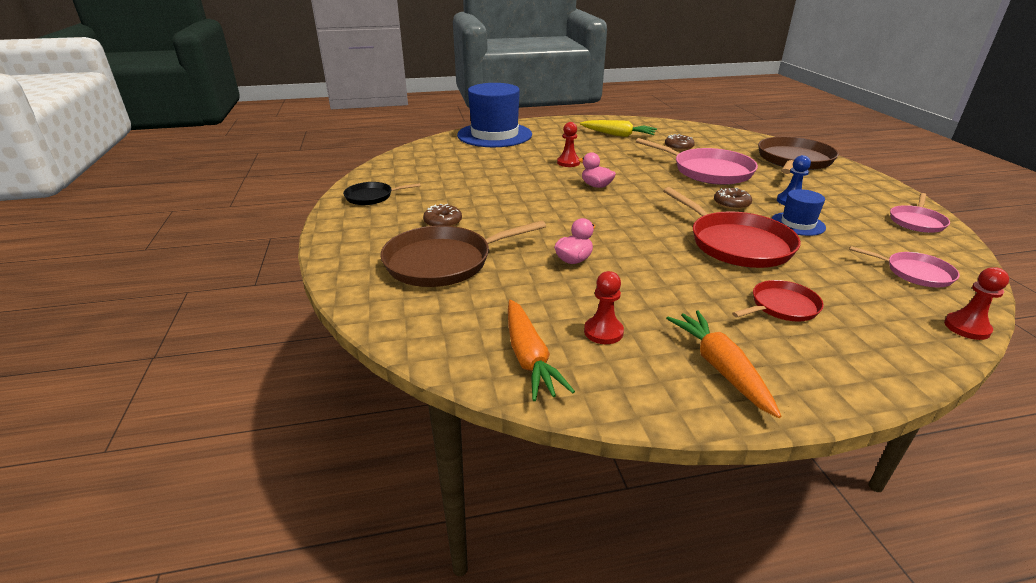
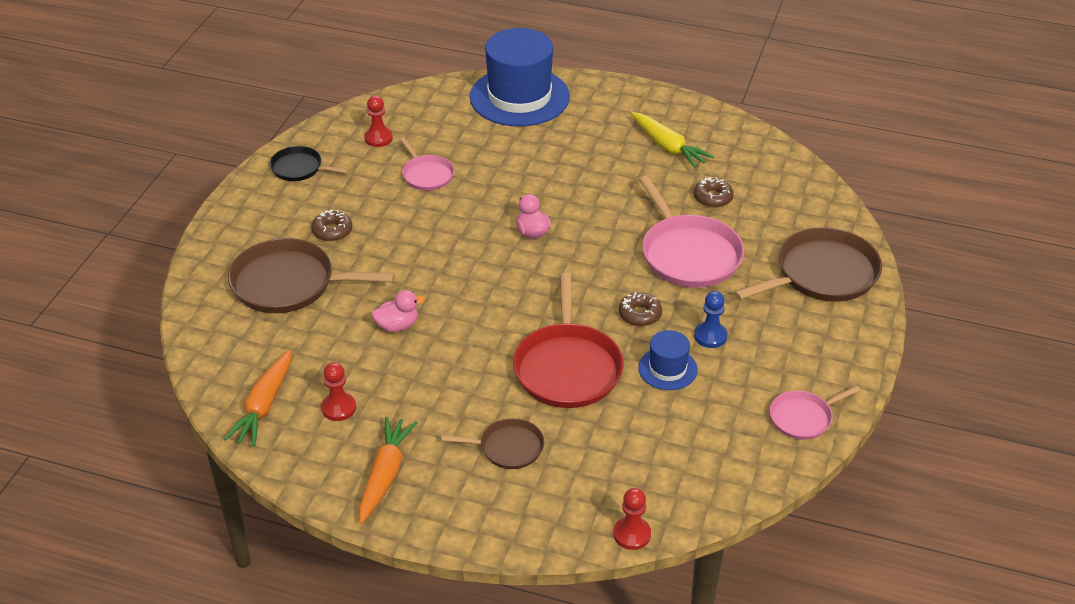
camera: 30 degrees right, 10 degrees up
(568, 163) = (547, 181): red pawn -> red pawn (378, 138)
(781, 306) = (508, 448): red pan -> brown pan
(915, 273) = (685, 470): pink pan -> pink pan (427, 175)

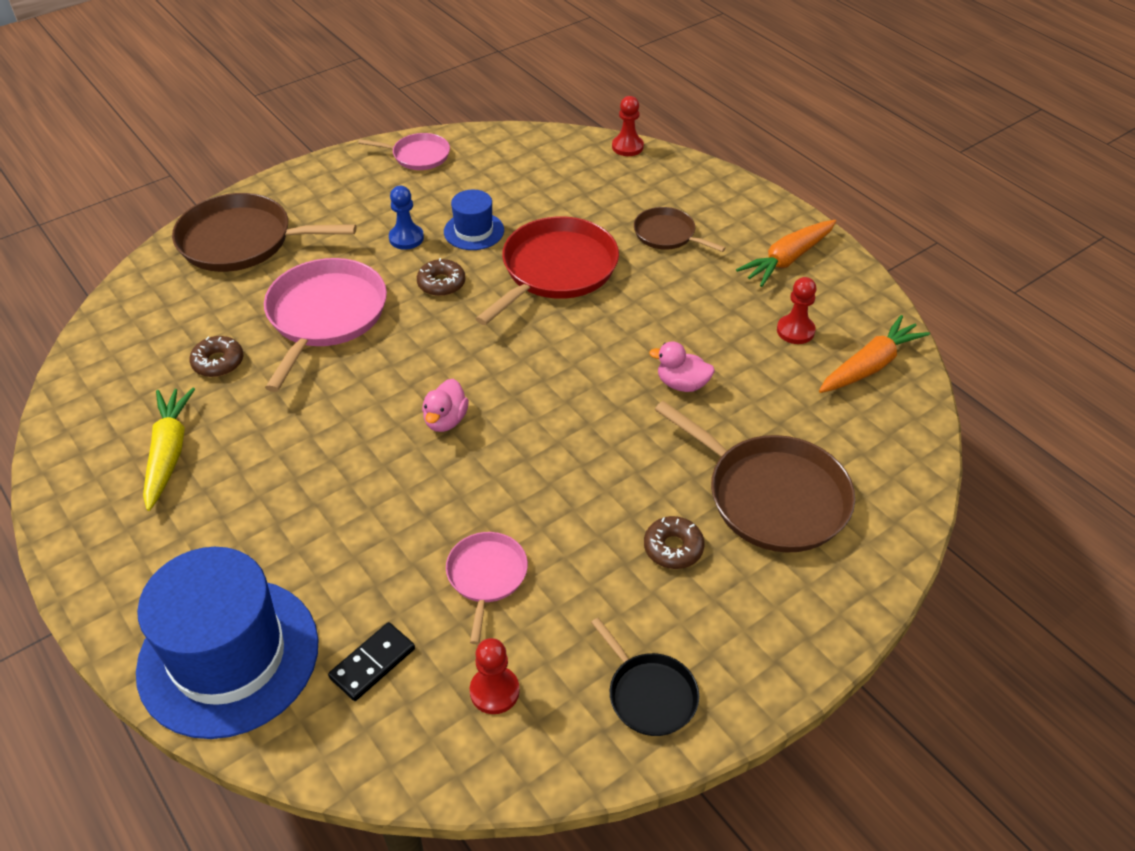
camera: 145 degrees left, 5 degrees up
(448, 122) = (372, 663): none -> black domino

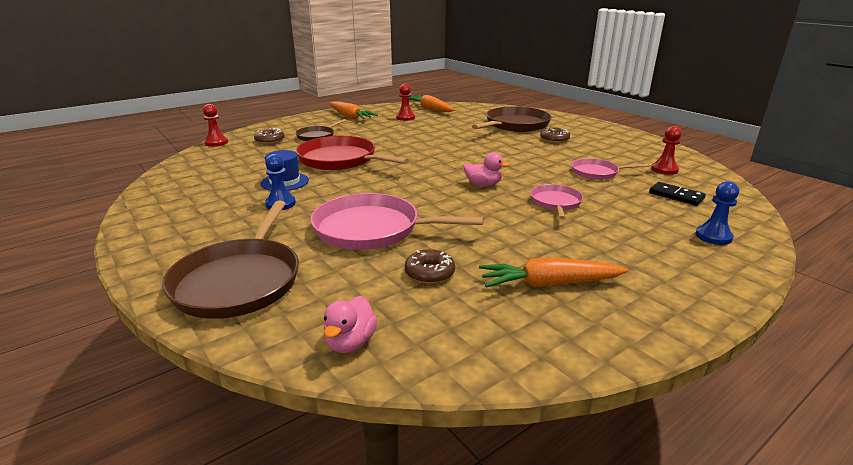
camera: 90 degrees left, 20 degrees down
(169, 453) = (549, 284): yellow carrot -> orange carrot
(228, 656) = (713, 236): blue hat -> blue pawn
(418, 156) = (160, 204): pink pan -> pink pan (555, 203)
(441, 283) = (343, 190): brown donut -> brown donut (270, 141)
(649, 694) = (637, 144): black pan -> none
(682, 384) = (444, 136): pink duck -> pink duck (350, 343)

